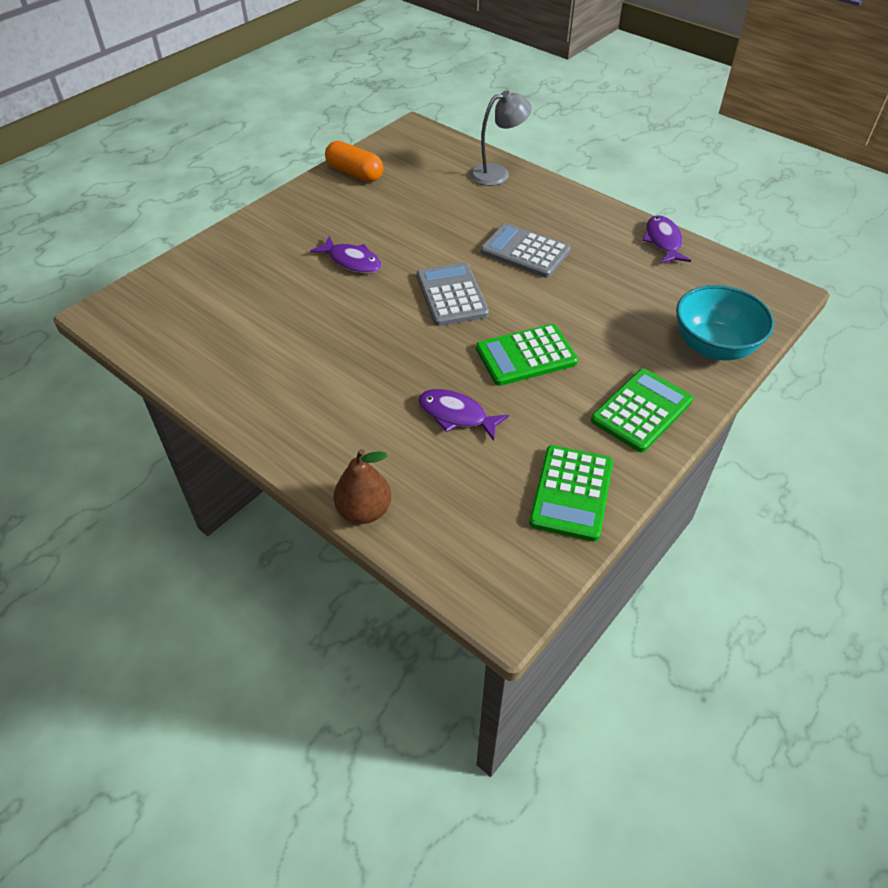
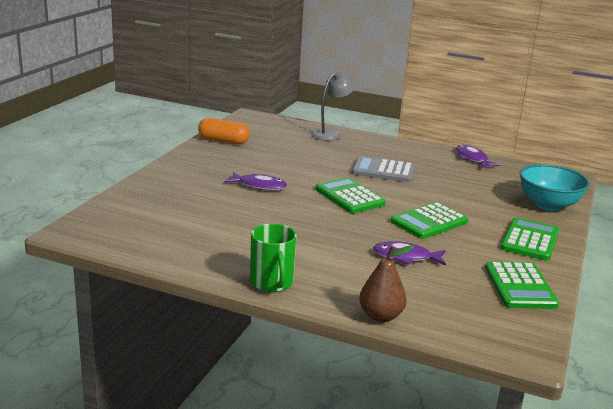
camera: 20 degrees left, 25 degrees down
(272, 431) = (272, 283): none -> green mug
(452, 295) = (349, 196): grey calculator -> green calculator

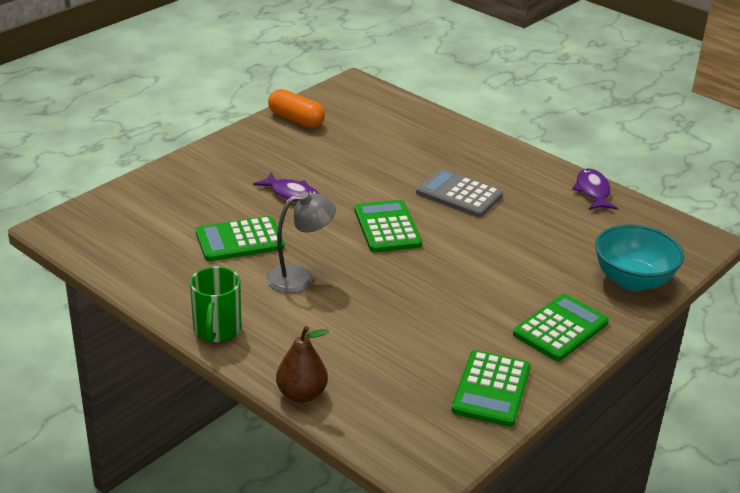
camera: 20 degrees right, 10 degrees up
(331, 134) = (436, 126): grey lamp -> grey lamp (300, 277)
(405, 257) = (388, 324): purple fish -> none
(429, 222) = (455, 280): green calculator -> green calculator (239, 240)

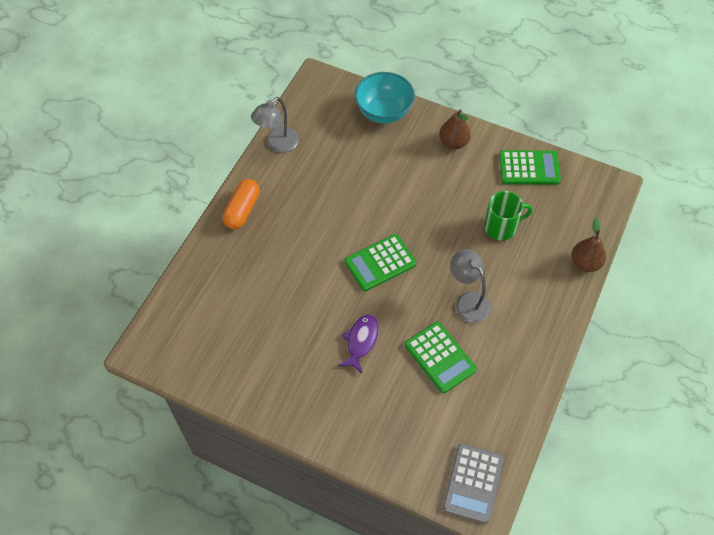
camera: 105 degrees left, 25 degrees up
(217, 330) = (550, 333): green mug -> green mug (501, 227)
(296, 120) = (232, 379): orange capsule -> orange capsule (242, 210)
(459, 194) = (314, 226): grey calculator -> grey calculator (473, 483)
(560, 328) = (453, 142): green calculator -> brown pear
(593, 191) = (277, 144): purple fish -> grey lamp

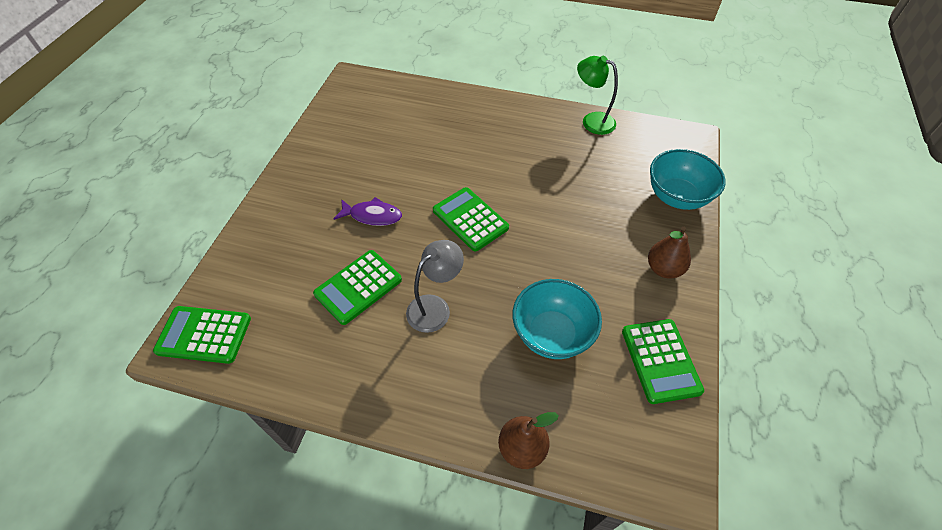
camera: 80 degrees right, 5 degrees down
(242, 210) = (505, 110): orange capsule -> none
(277, 144) = (592, 121): grey lamp -> green lamp
(473, 483) = (204, 335): grey calculator -> green calculator
(501, 227) = (552, 334): green mug -> turquoise bowl

